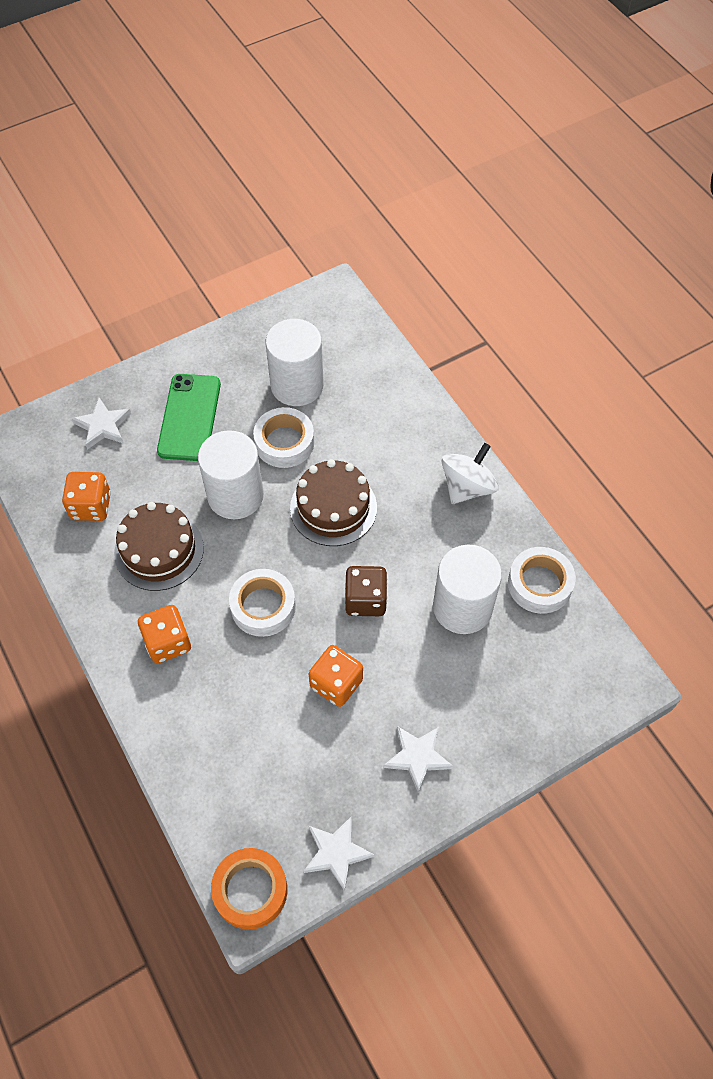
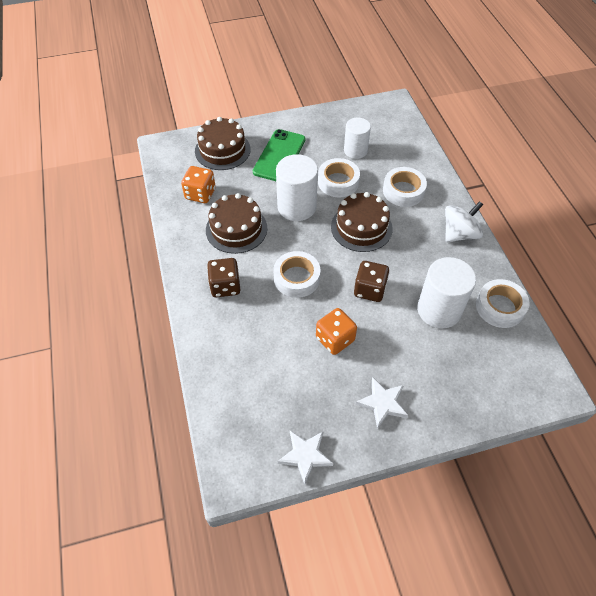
camera: 15 degrees right, 5 degrees down
(103, 426) = (222, 150): white star -> brown cake
(168, 642) = (225, 286): orange dice -> brown dice
(250, 890) = (235, 465): orange tape -> none
(297, 385) = (355, 150): white cylinder -> white cylinder, size x0.66
(378, 437) = (403, 191): none -> white tape

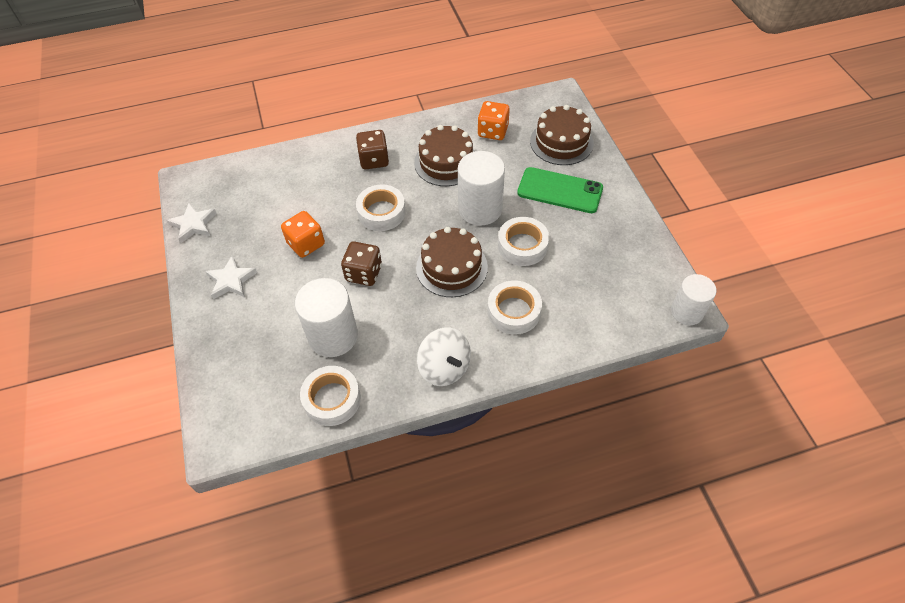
camera: 90 degrees right, 0 degrees up
(355, 150) = (580, 263): white cylinder -> white cylinder (687, 312)

